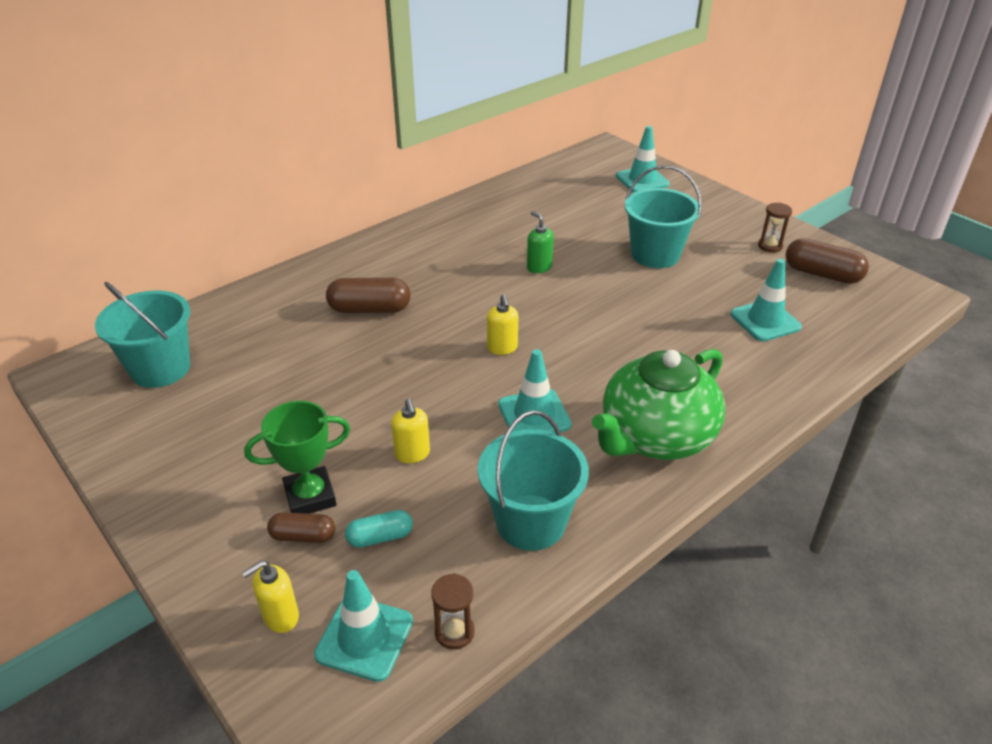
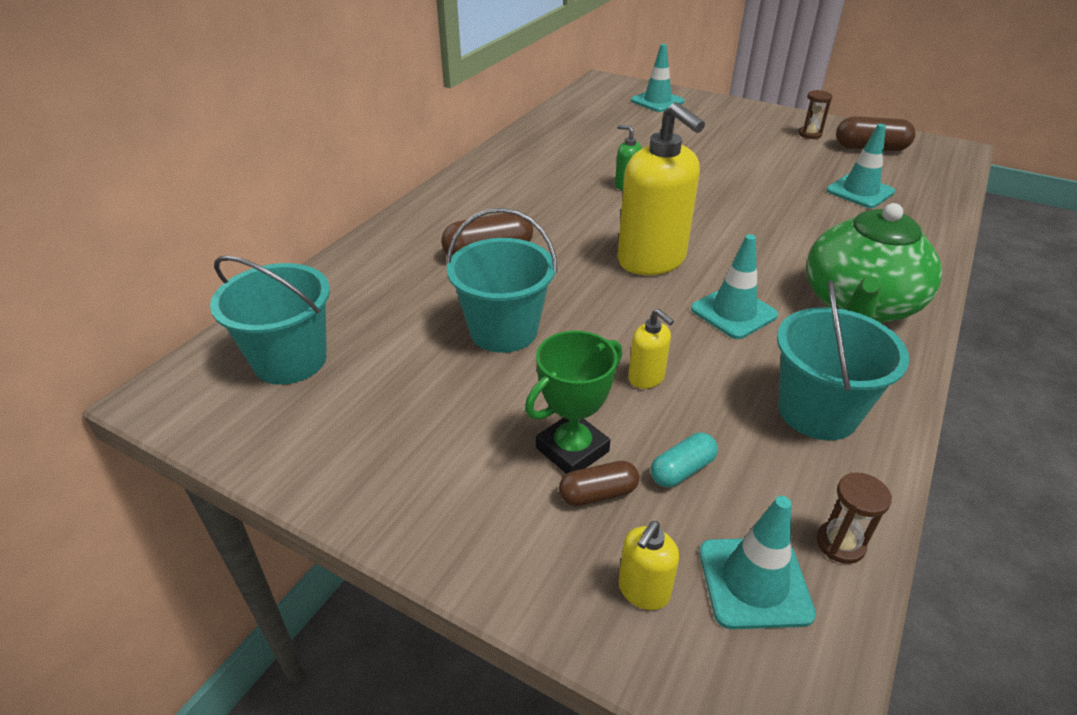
camera: 20 degrees left, 0 degrees up
(502, 348) = (652, 260): yellow soap dispenser -> yellow soap dispenser, size x2.25
(655, 254) = (721, 157): turquoise bucket -> turquoise bucket (503, 331)

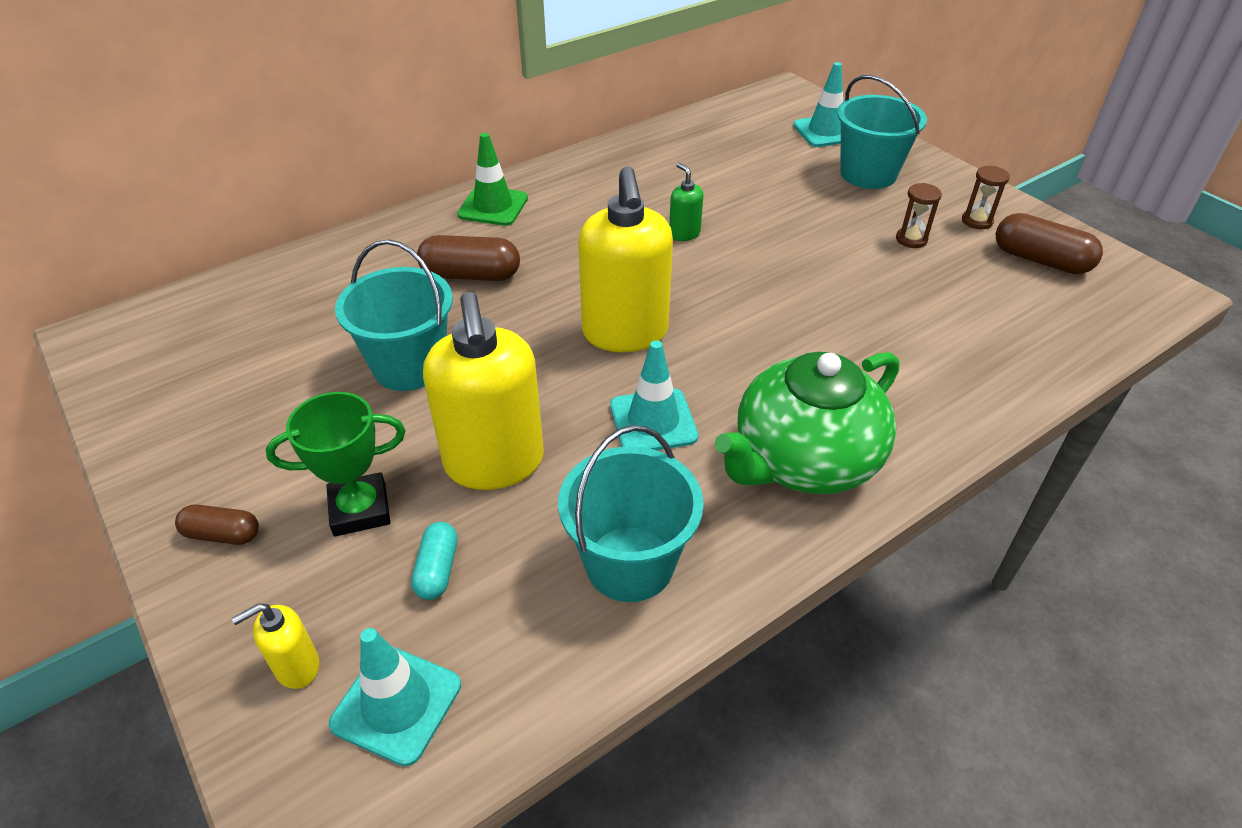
camera: 25 degrees right, 5 degrees up
(290, 360) = (210, 335): turquoise bucket -> turquoise bucket (868, 174)
(457, 200) = (493, 206): none -> green traffic cone
(598, 493) = (343, 561): brown capsule -> brown capsule (222, 534)
(646, 378) = (494, 463): yellow soap dispenser -> yellow soap dispenser, size x2.25
(682, 470) = (437, 569): turquoise capsule -> turquoise capsule turned 75 degrees counterclockwise
(840, 544) = (511, 706): brown hourglass -> brown hourglass (911, 239)
(860, 191) = (961, 316): turquoise traffic cone -> none

